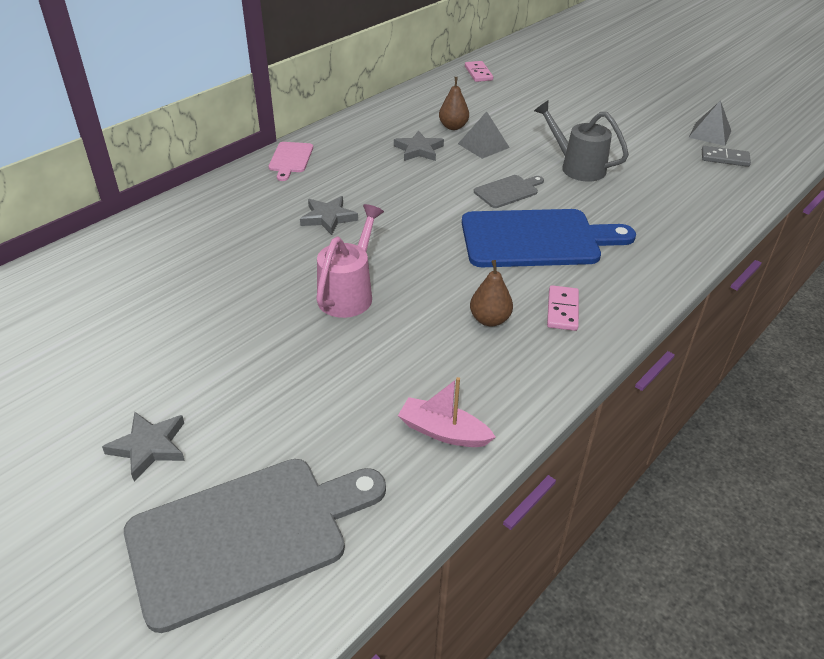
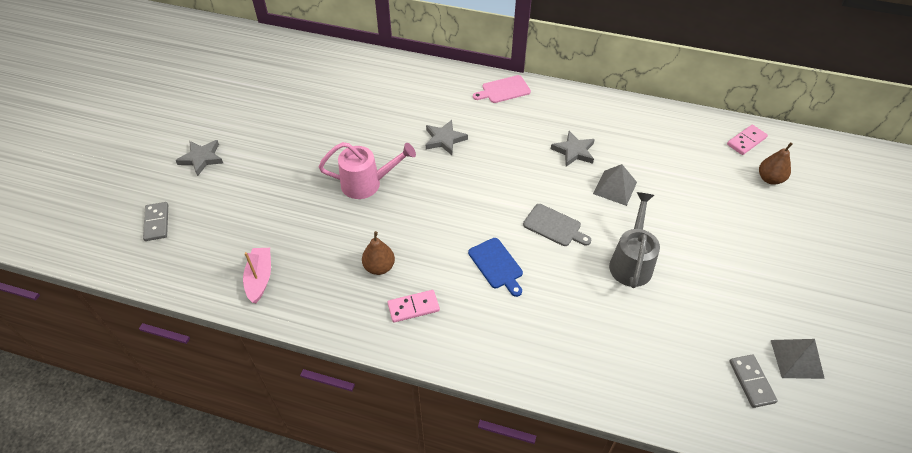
camera: 65 degrees right, 10 degrees up
(246, 535) = (156, 223): grey cutting board -> grey domino
(453, 127) = (629, 158): brown pear -> brown pear (770, 179)
(536, 239) = (496, 265): blue cutting board -> blue cutting board, size x0.48

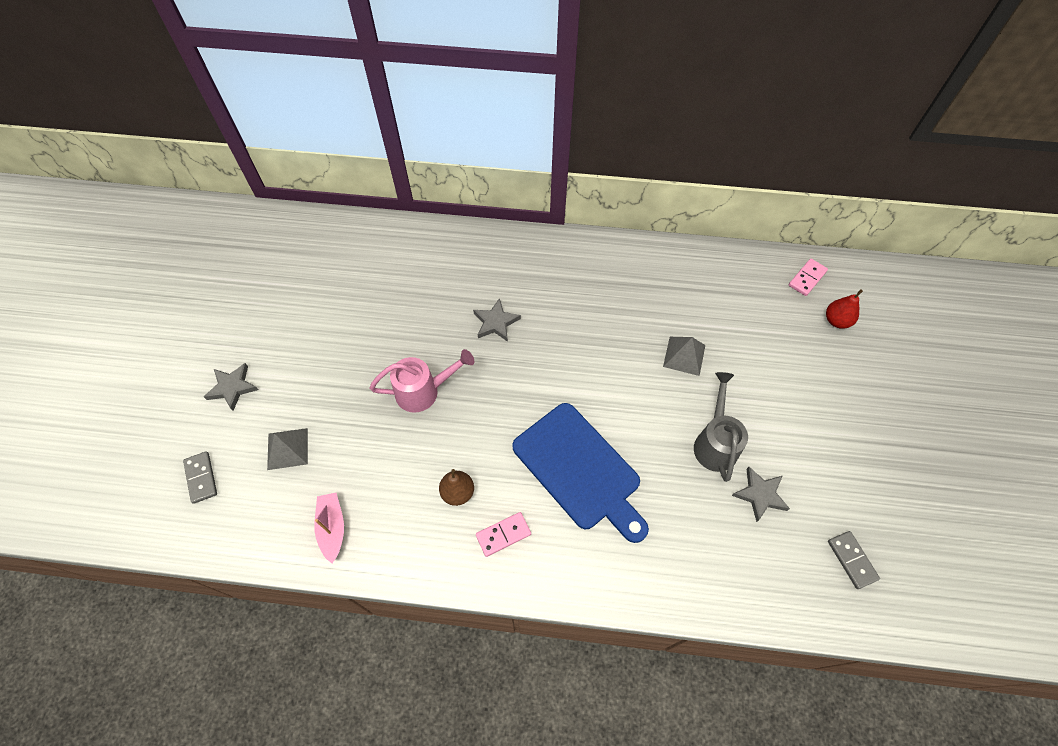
camera: 10 degrees left, 10 degrees up
(496, 265) = (580, 469): blue cutting board -> blue cutting board, size x2.10
(504, 90) = (547, 250): pink cutting board -> none
(554, 226) = (630, 412): grey cutting board -> none
(574, 151) = (634, 317): grey star -> grey star (760, 495)
(770, 179) = (836, 321): brown pear -> red pear
(797, 359) = (890, 526): grey pyramid -> grey pyramid (287, 448)

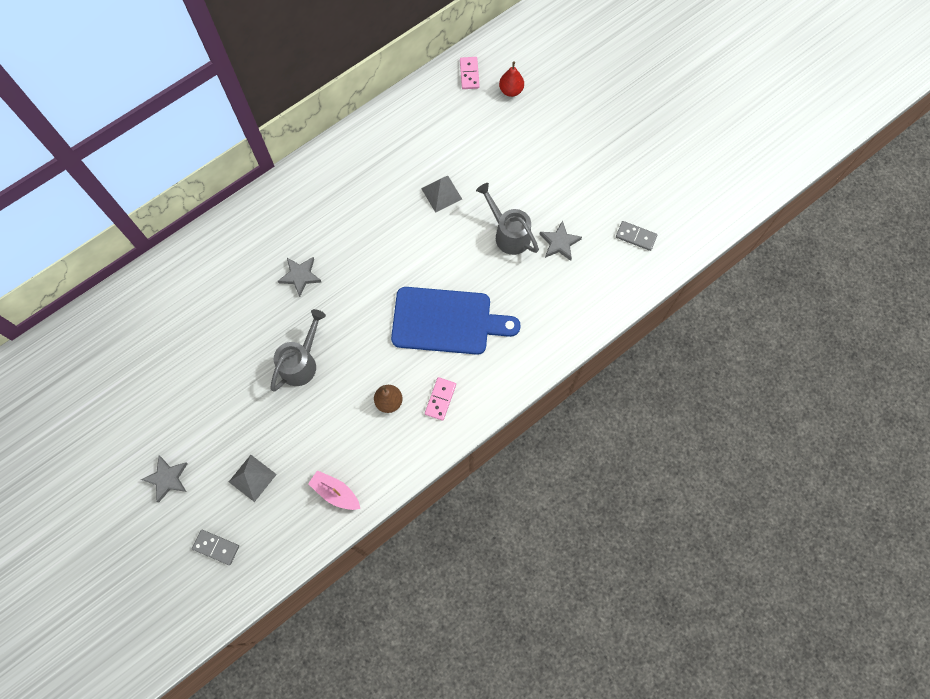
camera: 45 degrees left, 10 degrees up
(423, 391) = (301, 362): pink watering can -> grey watering can

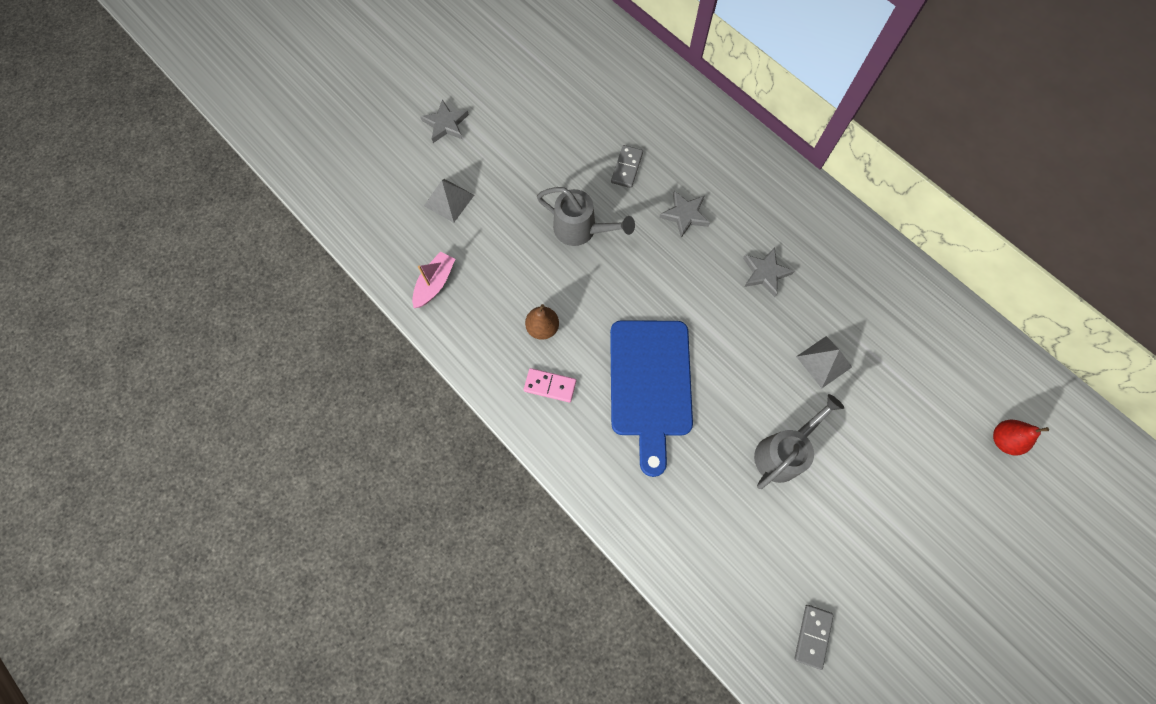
camera: 85 degrees right, 0 degrees up
(216, 547) = (376, 178): grey domino -> grey domino (626, 168)
(469, 74) = (1013, 381): pink domino -> none
(559, 243) = (782, 523): grey star -> grey star (765, 273)

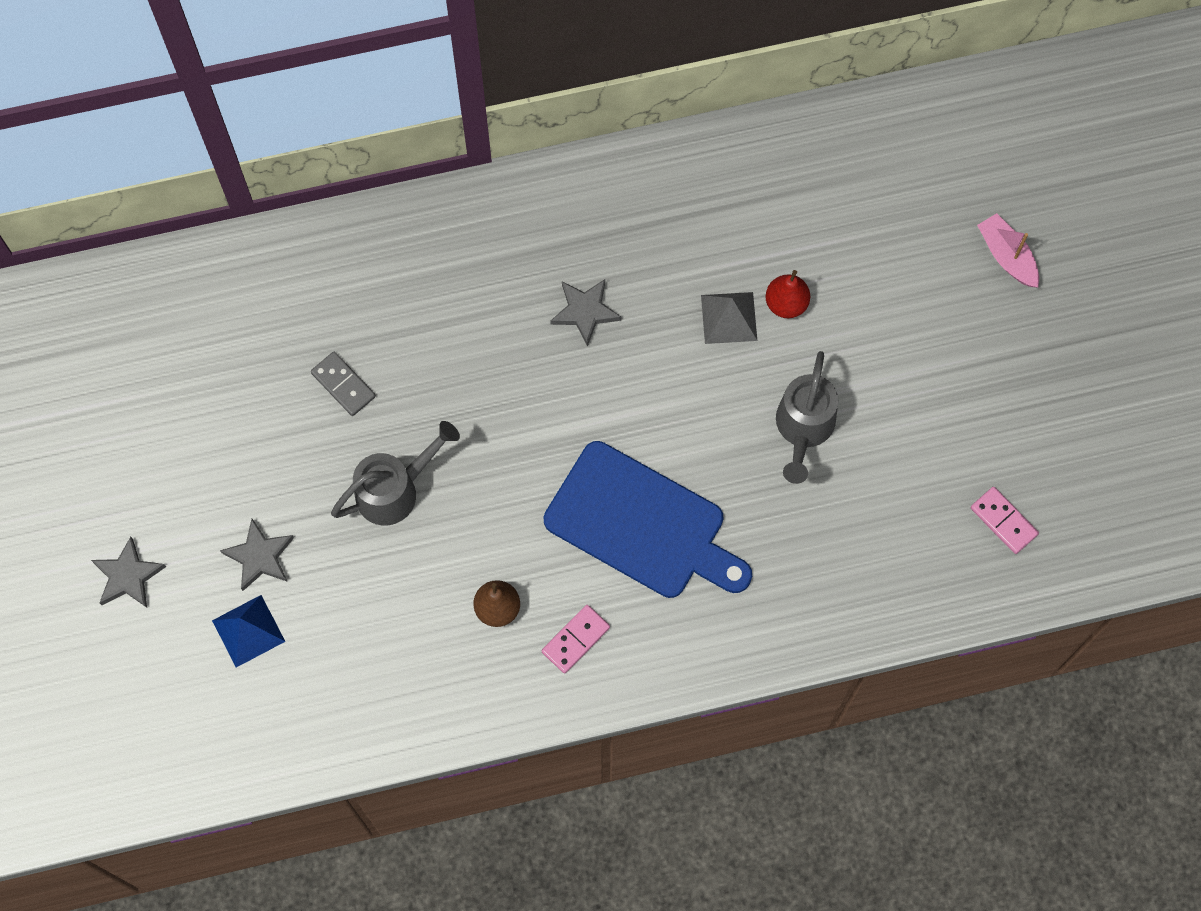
camera: 60 degrees left, 0 degrees up
(435, 283) = (358, 708): pink boat -> pink boat (1007, 256)
(449, 200) = (248, 631): grey pyramid -> blue pyramid
(684, 215) = (453, 355): grey star -> grey star (259, 557)
(783, 452) = (803, 428): grey watering can -> grey watering can turned 150 degrees counterclockwise
(812, 636) = (1003, 521): grey domino -> pink domino
(1003, 440) = (920, 194): red pear -> red pear (786, 303)

